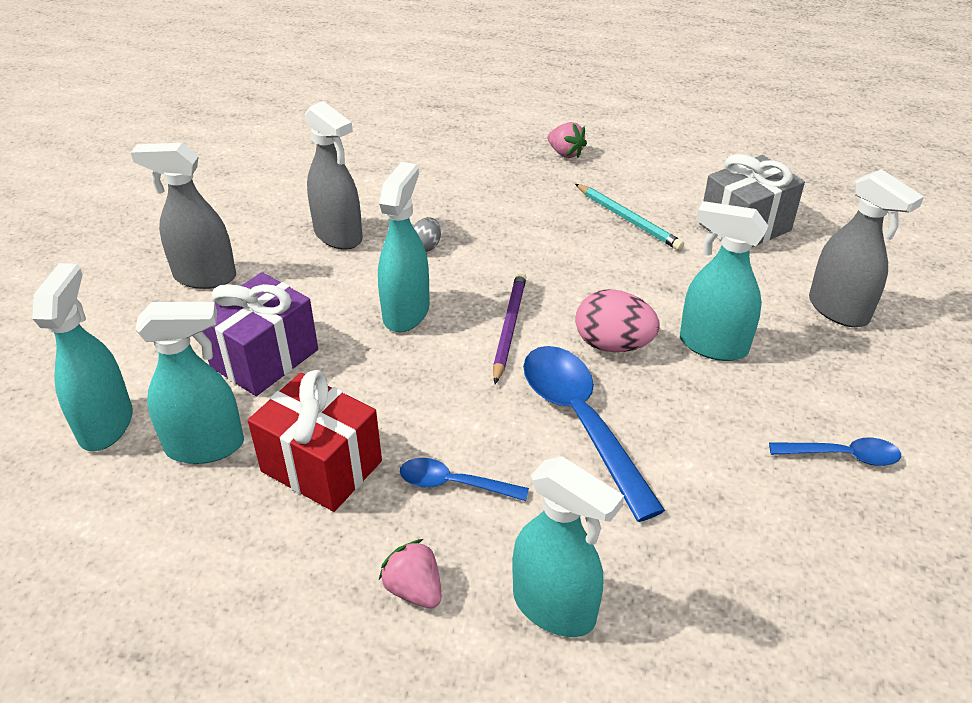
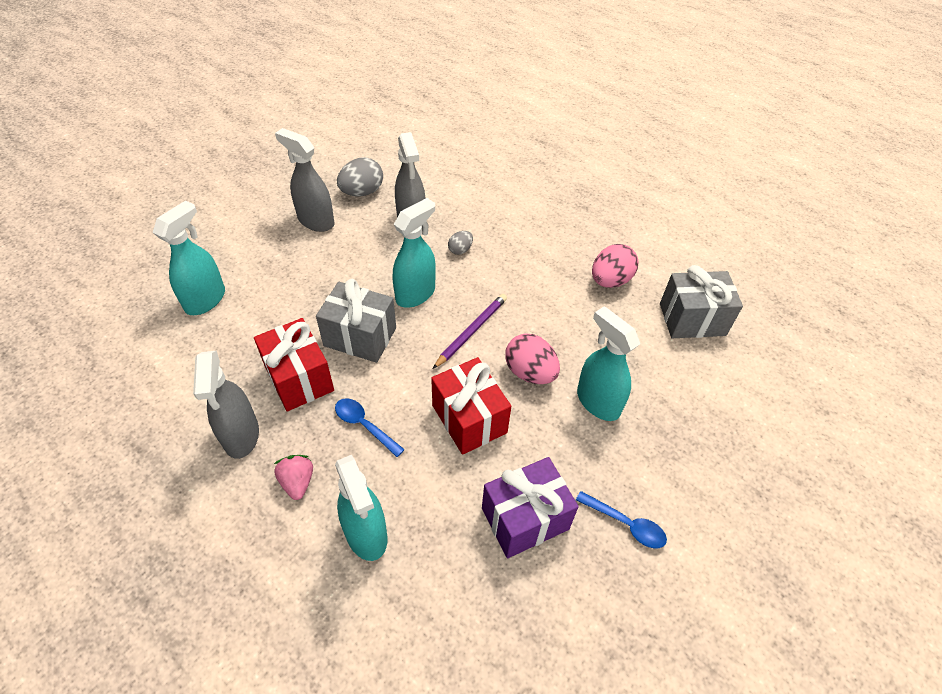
camera: 25 degrees right, 10 degrees up
(206, 446) = (247, 337): turquoise spray bottle -> none
(246, 224) = (362, 192): none -> grey egg
(264, 358) = (314, 292): purple gift -> purple gift (525, 518)
(369, 386) = (360, 337): none -> grey gift
(565, 153) = (604, 211): pink strawberry -> none
(581, 422) = (469, 419): blue spoon -> red gift
(627, 219) = (610, 280): turquoise pencil -> pink egg
(838, 310) = (712, 414): grey spray bottle -> grey spray bottle (241, 436)

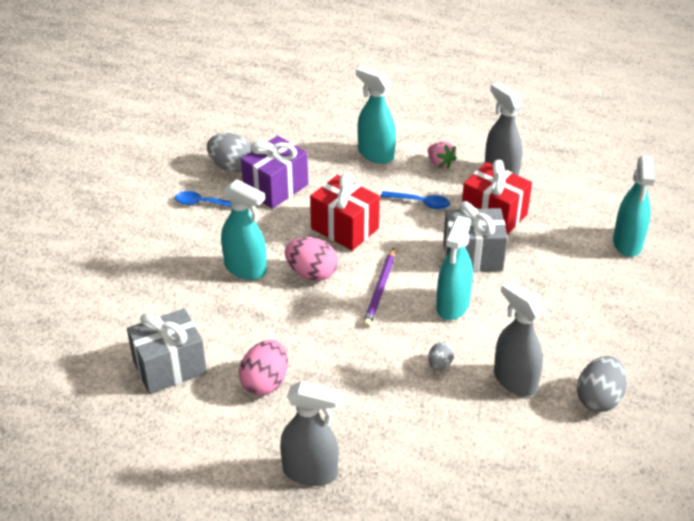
camera: 160 degrees right, 10 degrees down
(315, 221) = (612, 346): grey spray bottle -> grey spray bottle (310, 472)
(573, 587) = (231, 167): none -> grey egg

